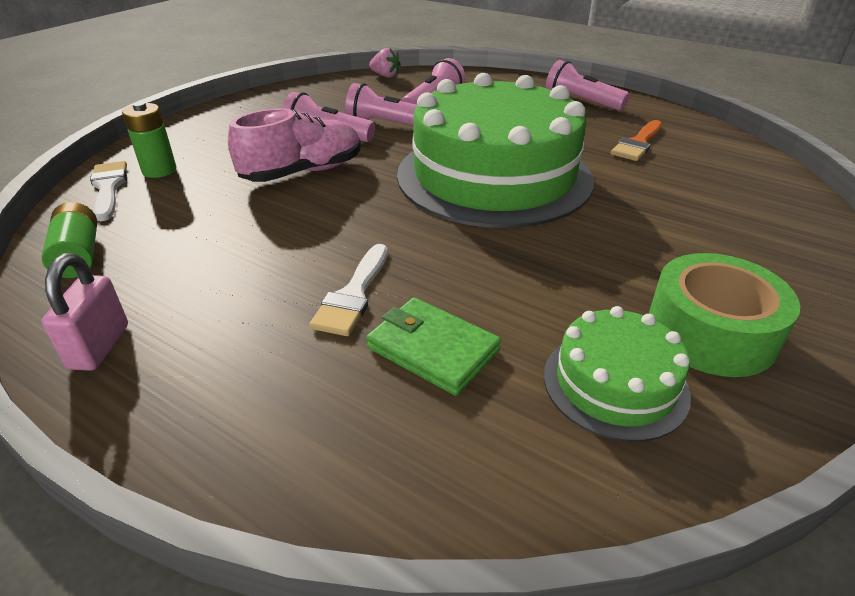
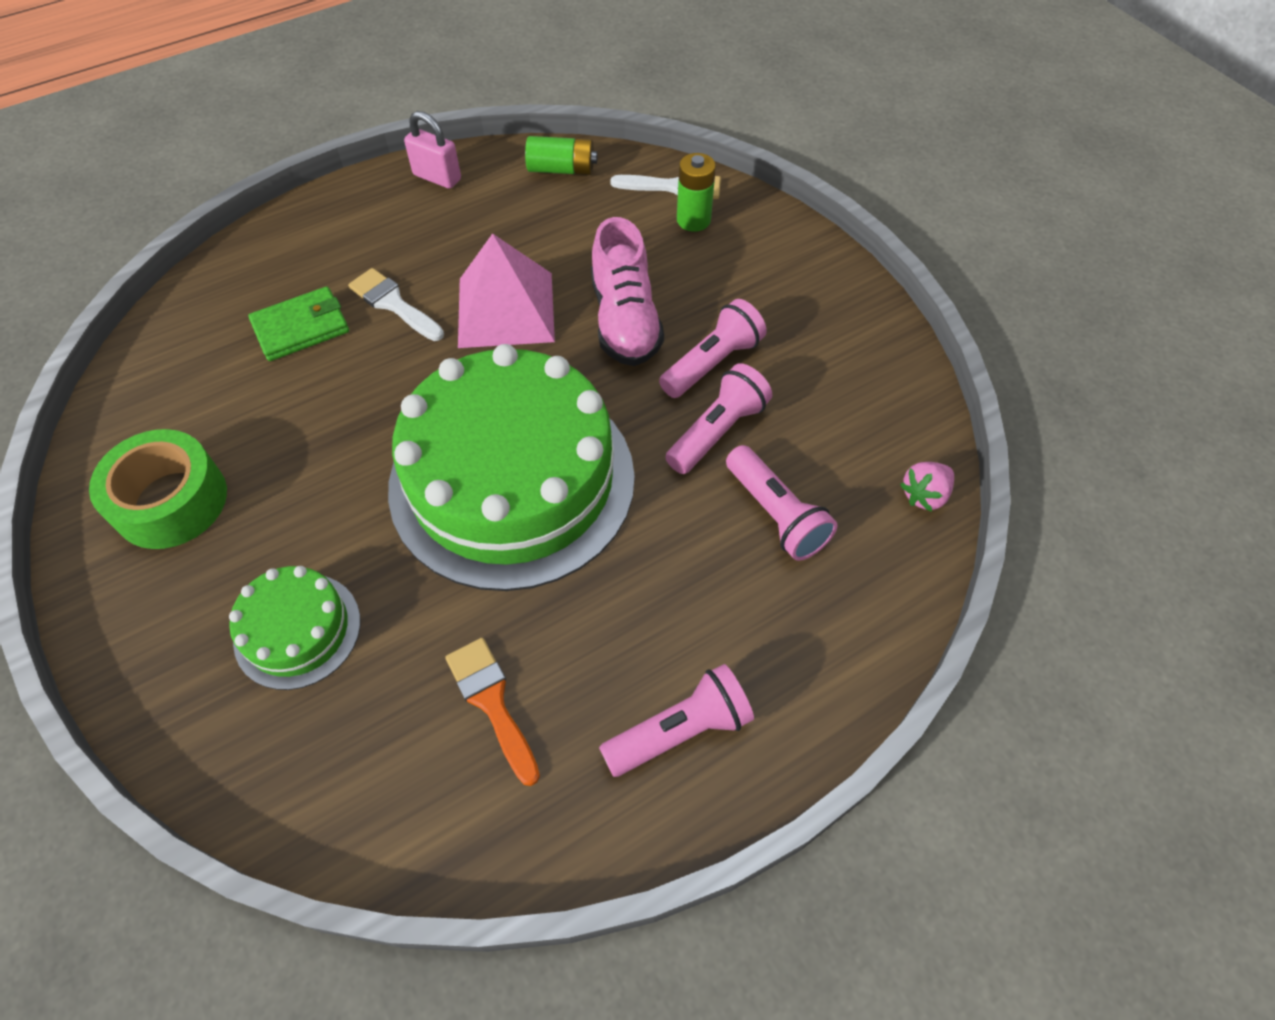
camera: 115 degrees right, 20 degrees up
(321, 227) = (506, 309): none -> pink pyramid
(615, 384) = (188, 408): green cake -> green cake (297, 630)

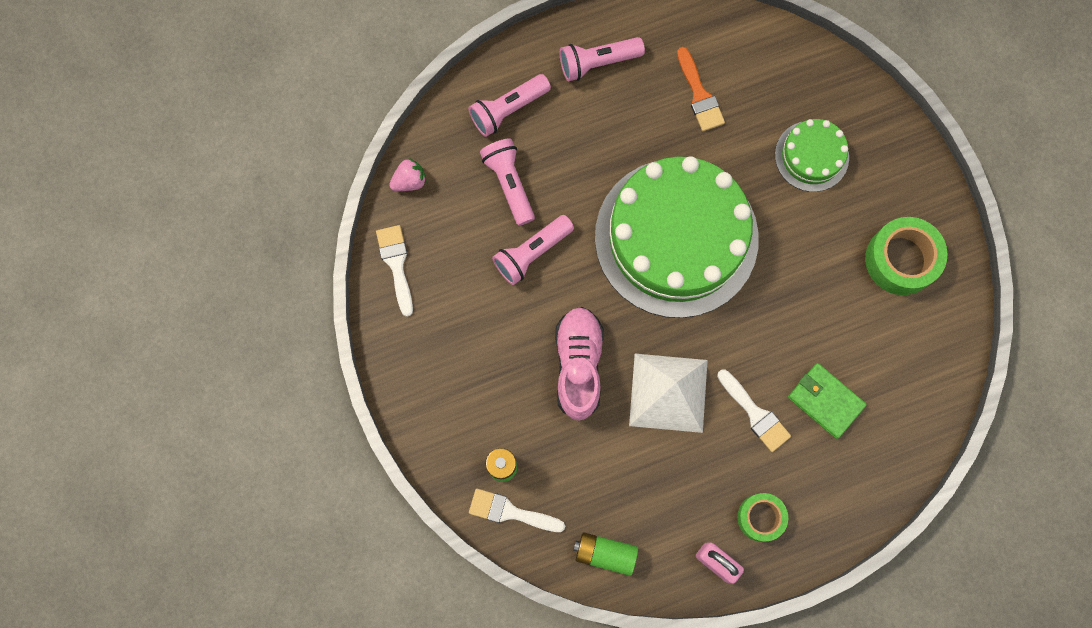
camera: 170 degrees left, 20 degrees up
(301, 327) = (825, 401): green wallet -> green wallet turned 60 degrees clockwise
(387, 216) = (760, 517): none -> green tape
(506, 309) = (668, 392): pink pyramid -> white pyramid
(712, 363) = (521, 313): pink flashlight -> pink flashlight (508, 109)
(898, 391) = (396, 264): none -> white brush

